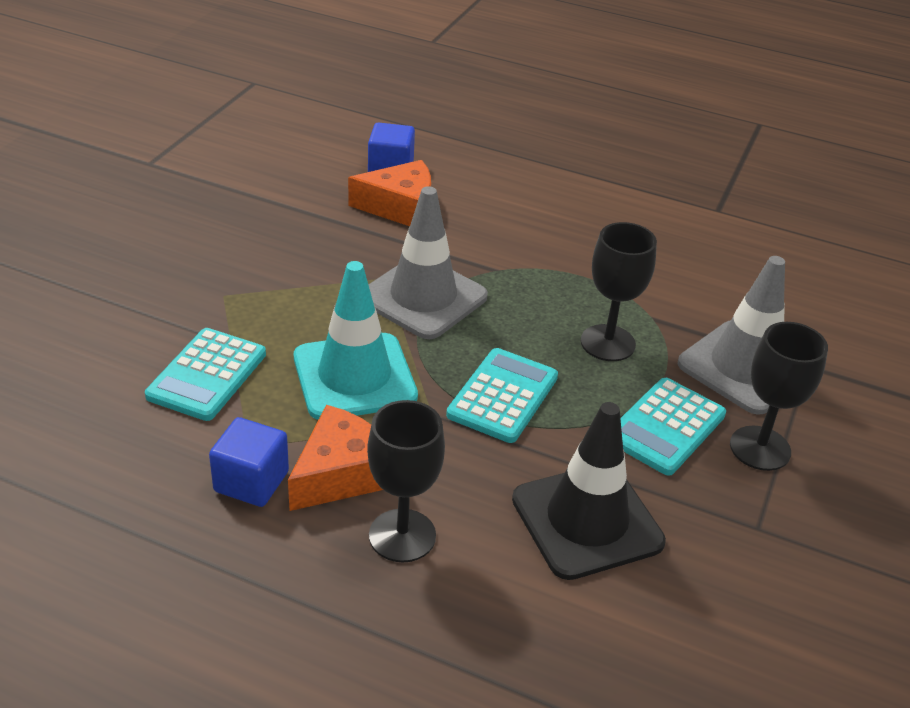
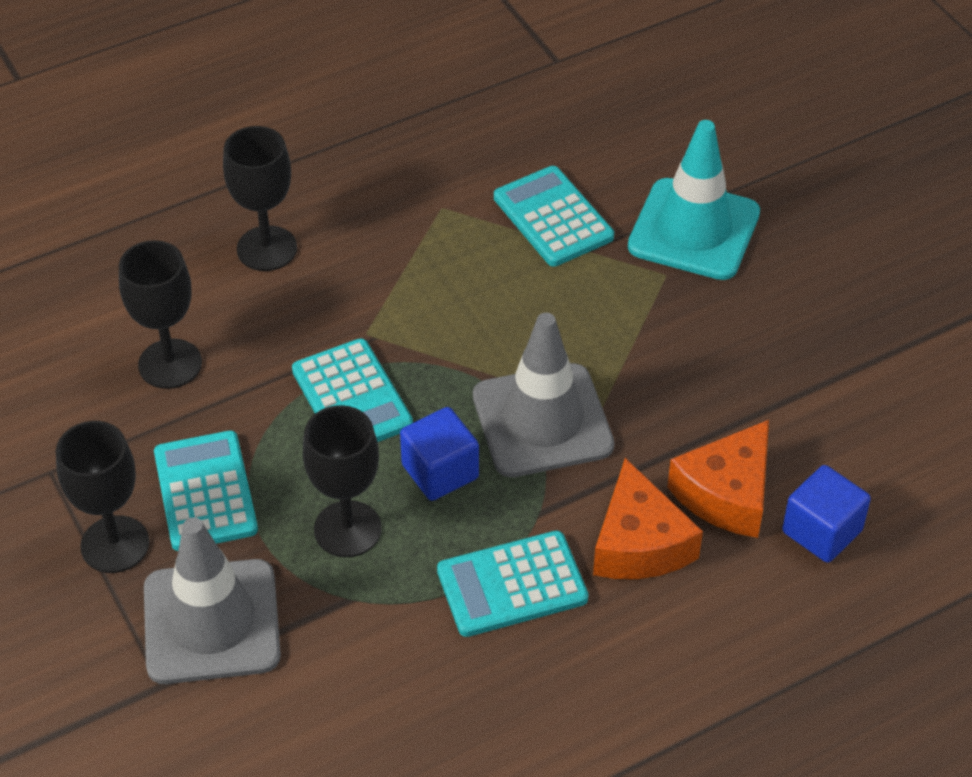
camera: 130 degrees right, 10 degrees up
(251, 482) = (401, 193): blue cube -> blue cube (440, 471)
(341, 474) = (360, 245): orange cheese -> orange cheese (639, 543)
(354, 377) = (468, 309): turquoise traffic cone -> turquoise traffic cone (694, 230)
(561, 260) = (512, 585): none -> turquoise calculator
(587, 521) = (170, 364): black traffic cone -> black goblet

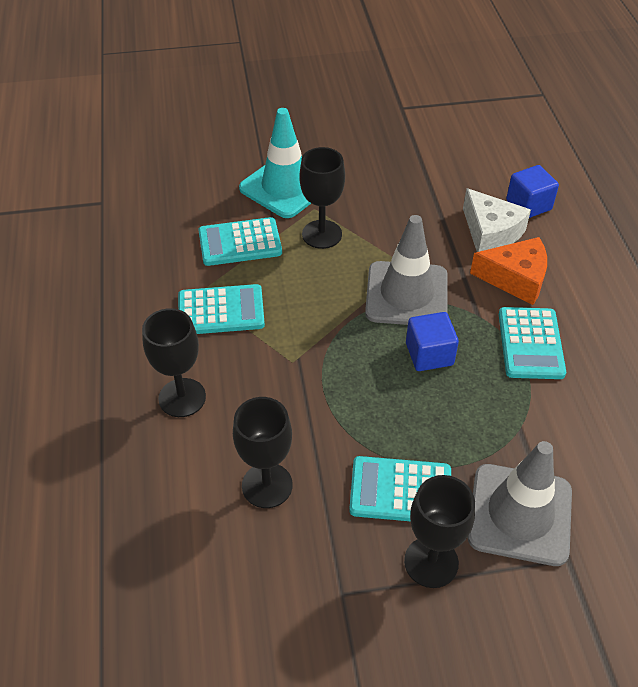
camera: 70 degrees left, 0 degrees up
(347, 529) = (461, 415): black goblet -> black goblet (322, 234)
(351, 398) = (347, 384): turquoise calculator -> turquoise calculator (221, 311)
(726, 493) = (490, 233): orange cheese -> white cheese

